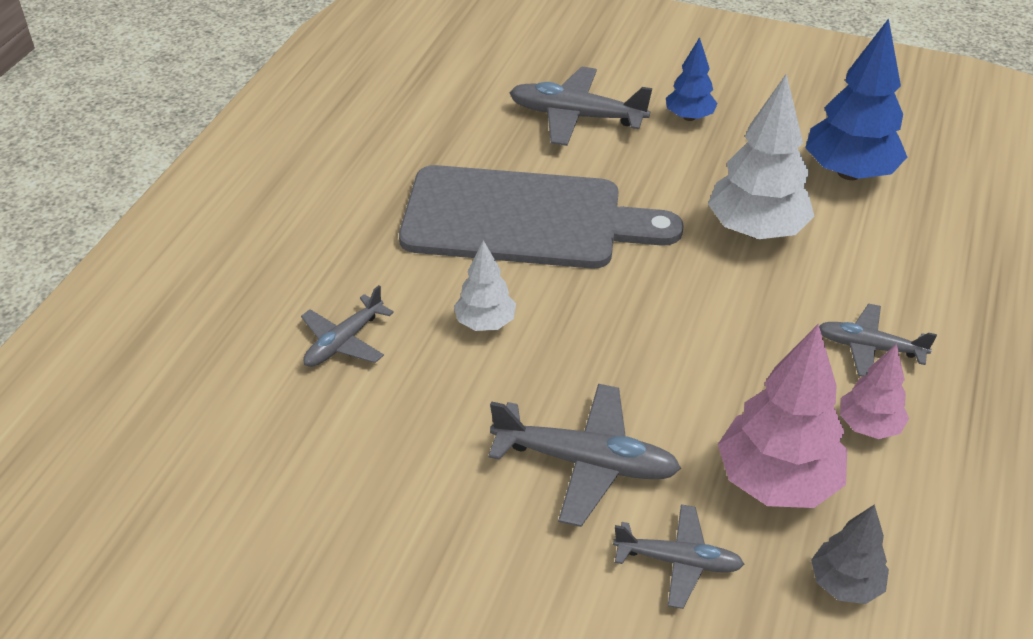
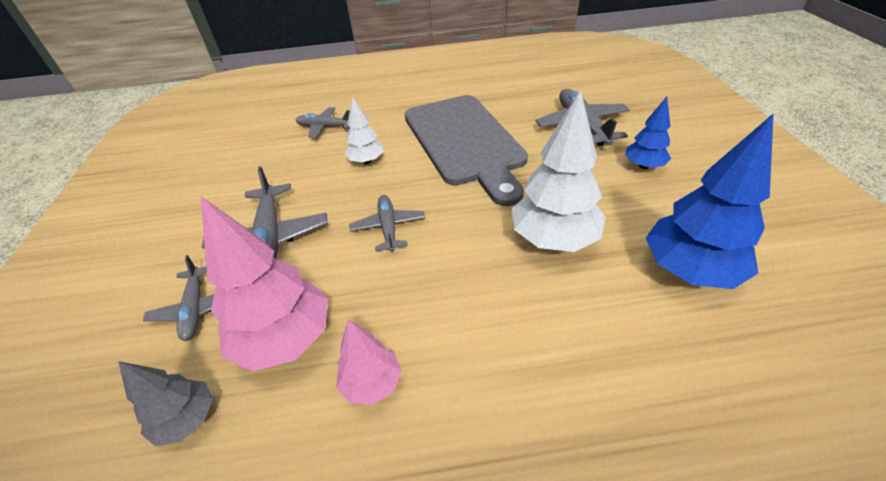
camera: 65 degrees right, 0 degrees up
(869, 347) = (470, 354): grey plane -> grey plane (388, 227)

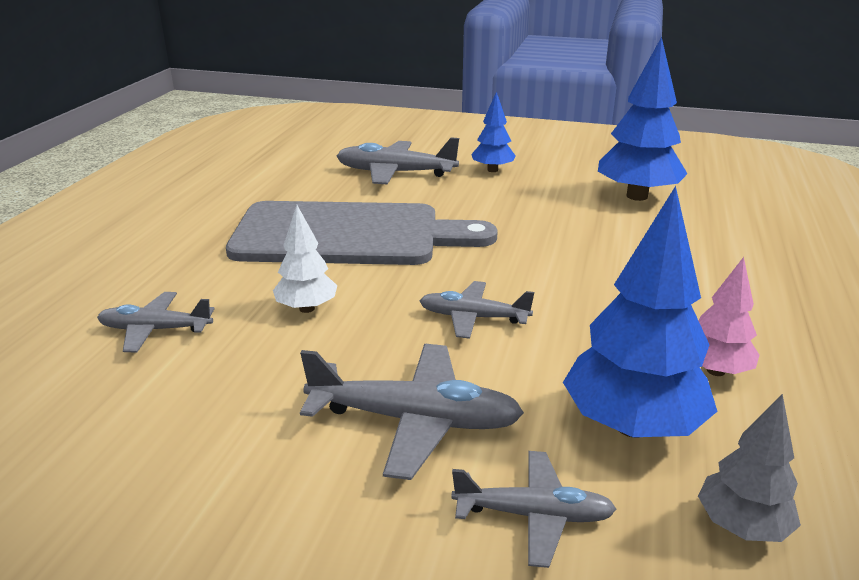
camera: 70 degrees left, 15 degrees down
(285, 339) = (631, 426): pink tree -> blue tree
(325, 127) = (155, 330): grey plane -> grey plane turned 60 degrees clockwise
(553, 239) = (564, 233): white tree -> none

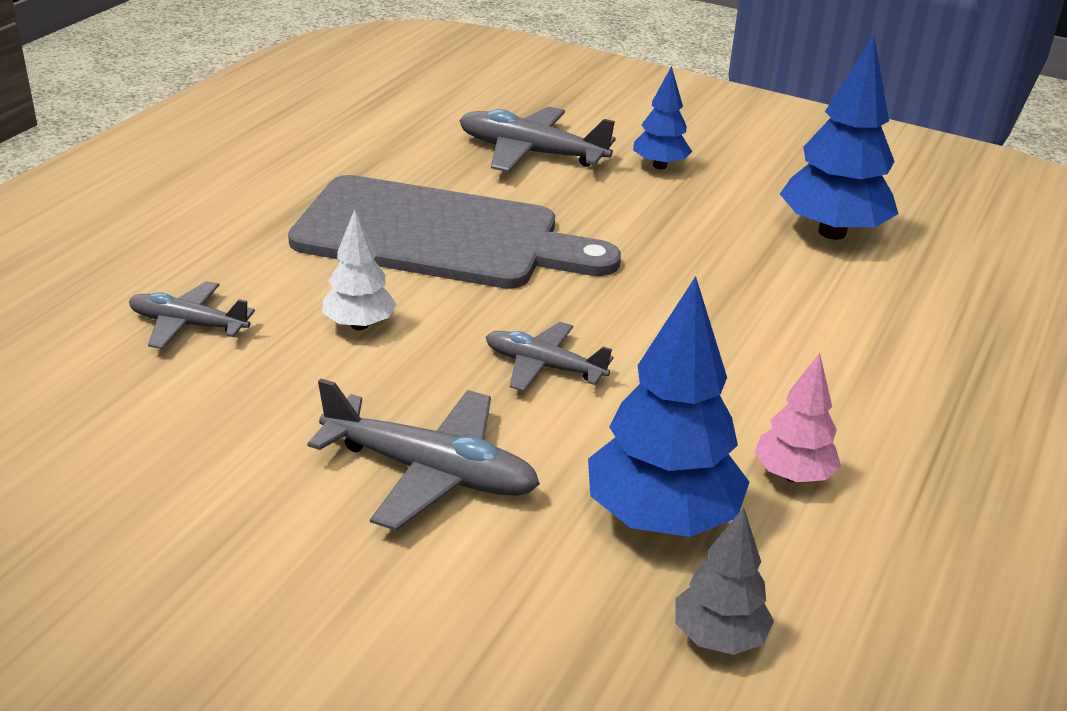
camera: 10 degrees right, 5 degrees up
(534, 515) = (511, 588): grey plane -> none

